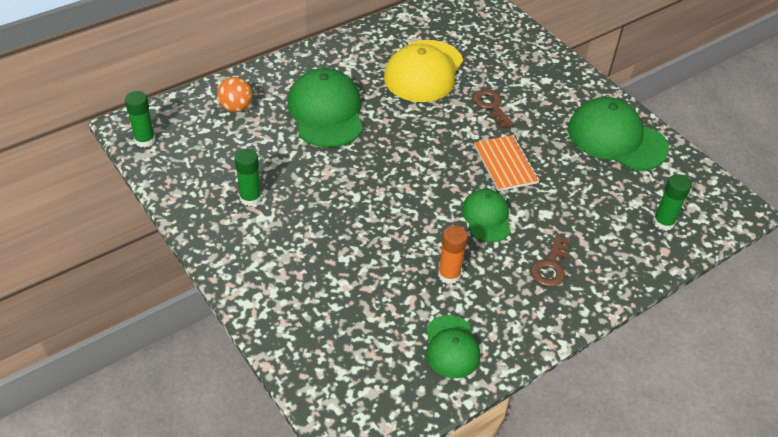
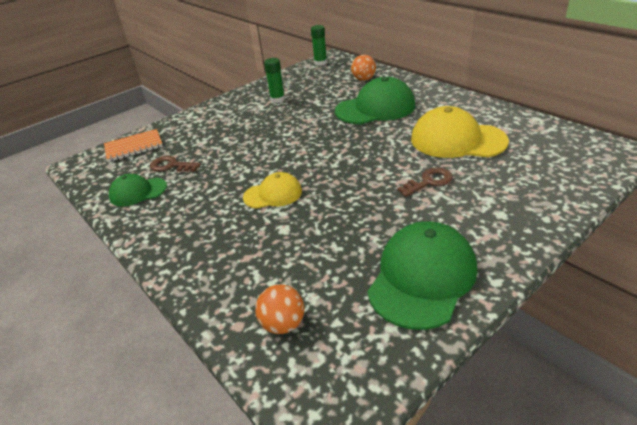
camera: 90 degrees right, 10 degrees down
(449, 275) = (208, 183): orange glue stick -> none
(486, 217) = (273, 194): green cap -> yellow cap
(505, 164) = (345, 198): orange notebook -> orange notebook (134, 147)
(551, 266) = (216, 236): brown key -> brown key (171, 166)
(663, 222) = (283, 324): green glue stick -> orange ball

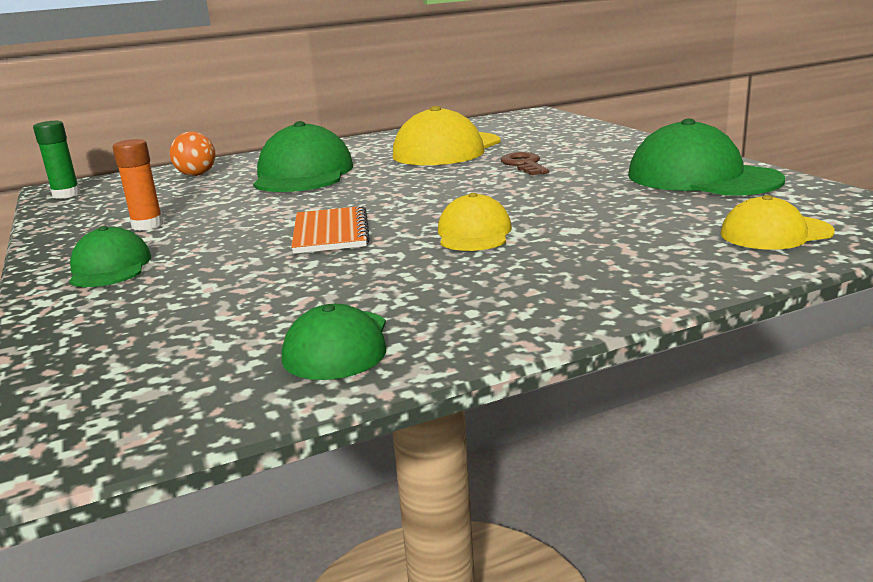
camera: 75 degrees left, 15 degrees down
(134, 147) = (96, 363): orange notebook -> orange notebook (330, 233)
(171, 166) = (268, 313): brown key -> none
(223, 113) = (110, 267): none -> green cap
(277, 99) = (147, 225): green glue stick -> orange glue stick
(283, 324) = (775, 233): orange ball -> yellow cap

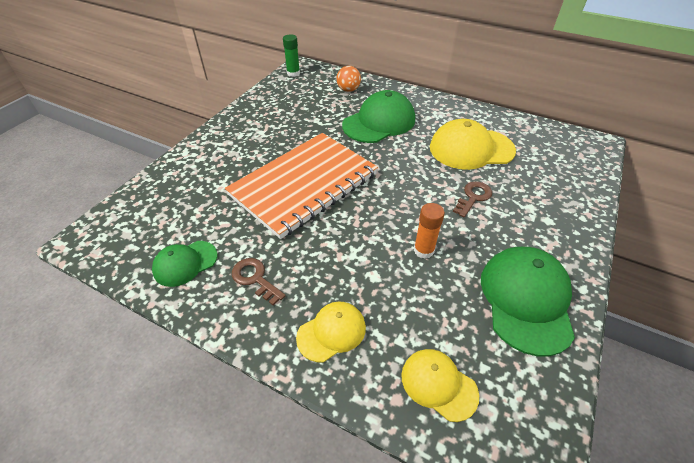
camera: 50 degrees right, 25 degrees up
(110, 267) = (224, 145): green cap -> none
(147, 225) = (274, 122): orange glue stick -> orange glue stick (423, 250)
(330, 233) = (304, 184): orange notebook -> orange notebook, size x2.18
(465, 297) = (255, 279): none -> brown key
(474, 233) = (339, 237): yellow cap -> yellow cap (331, 332)

